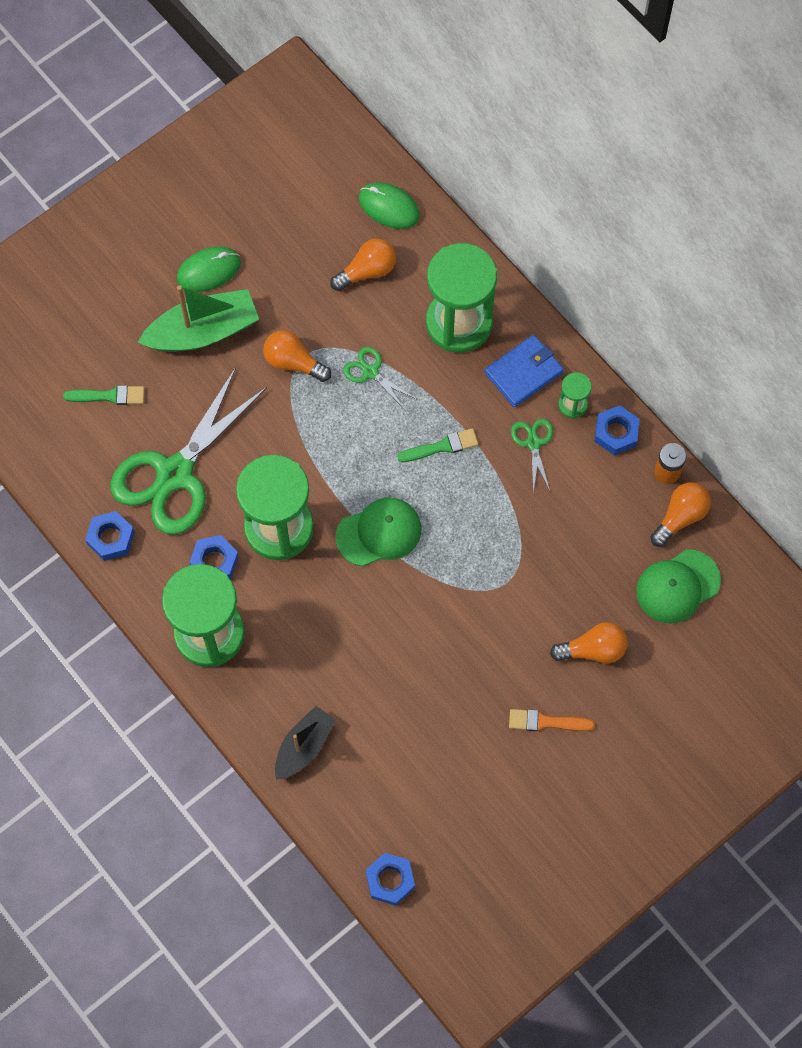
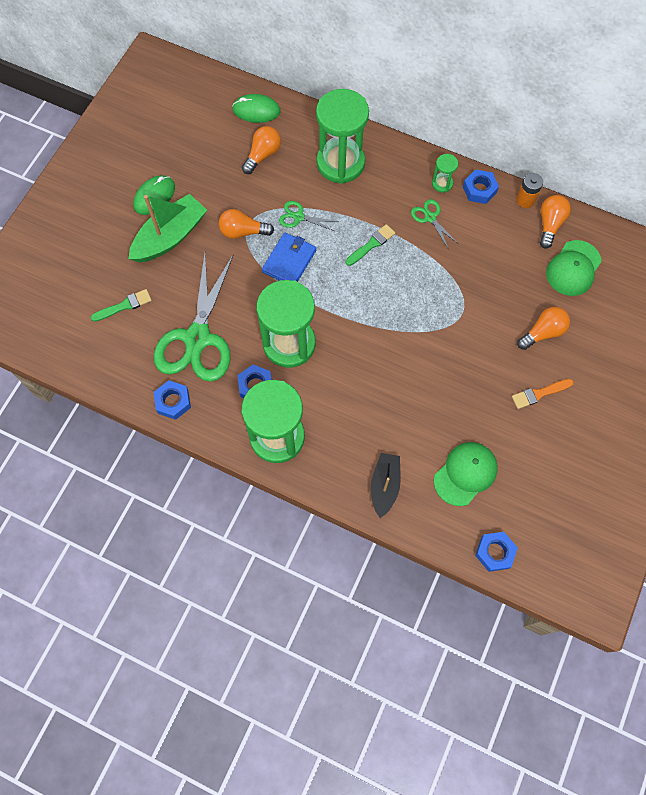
camera: 25 degrees left, 0 degrees up
(379, 533) = (359, 318): green cap -> green cap (465, 474)
(523, 372) = (399, 176): blue wallet -> blue wallet (289, 261)

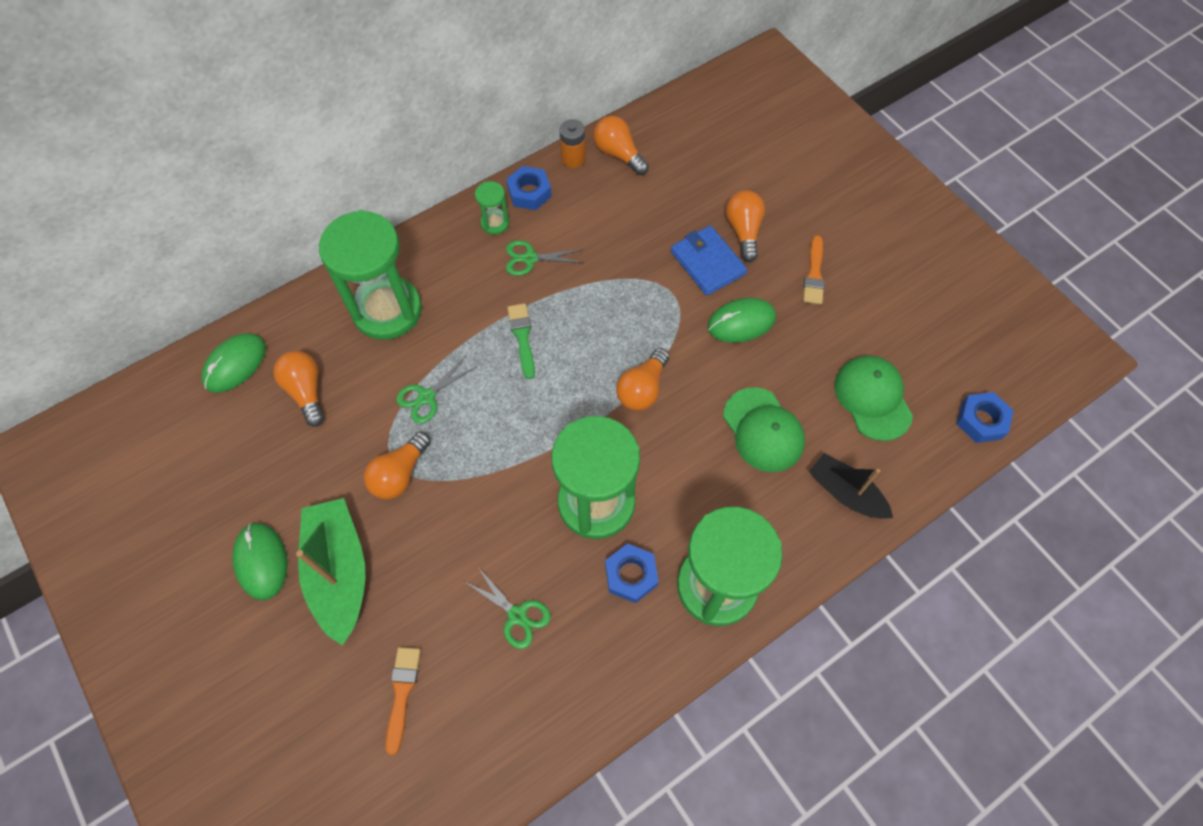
camera: 60 degrees left, 5 degrees down
(124, 306) = (402, 693): green brush -> orange brush
(173, 402) = (591, 698): blue nut -> none
(197, 338) = (517, 615): green scissors -> green scissors, size x0.43
(289, 261) = (481, 441): blue wallet -> blue wallet (707, 263)
(380, 330) = (642, 389): none -> orange light bulb
(468, 365) = (741, 322): none -> green mouse
(573, 268) = (685, 163): green cap -> green cap (763, 430)

